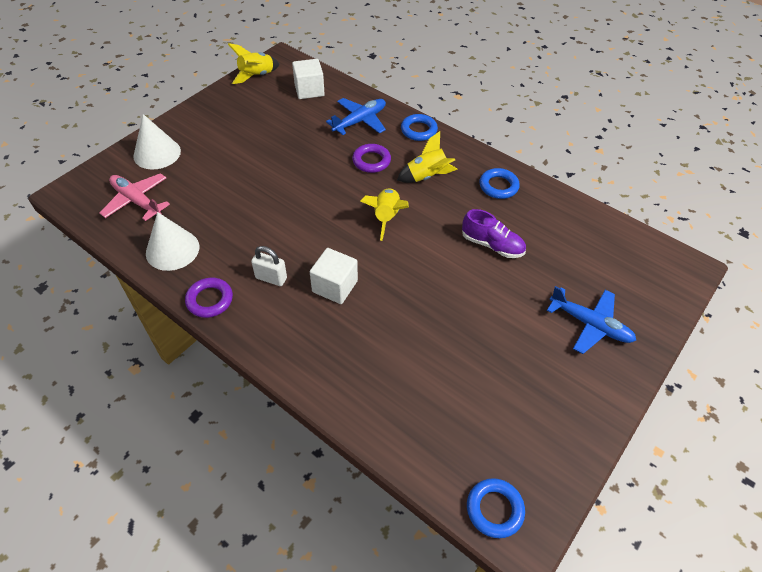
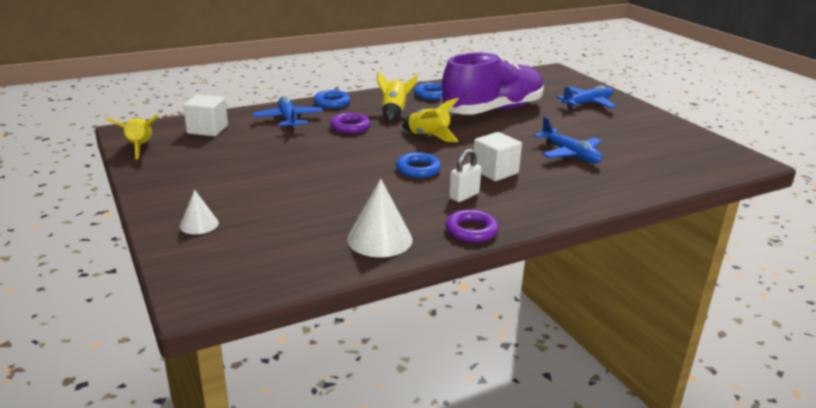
camera: 65 degrees left, 25 degrees down
(136, 201) = (273, 249): pink plane -> none
(157, 153) = (199, 224): white cone -> white cone, size x0.59
(416, 337) = (570, 154): none -> blue plane
(492, 245) = (492, 111): purple shoe -> purple shoe, size x2.14
(494, 509) = (731, 164): blue ring -> blue ring (418, 169)

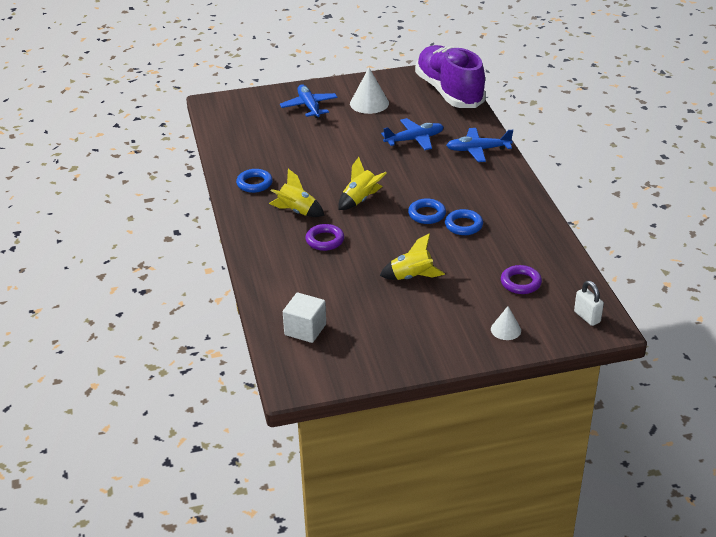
camera: 75 degrees left, 10 degrees up
(140, 147) = (341, 373): yellow rocket -> yellow rocket (412, 277)
(288, 119) = (294, 276): blue plane -> blue plane (477, 150)
(332, 103) = (255, 246): blue ring -> blue ring (463, 225)
(379, 239) = (538, 245): white cone -> white cone (369, 103)
(464, 196) = (477, 200): white padlock -> white padlock (587, 317)
(471, 230) = (529, 205): purple ring -> purple ring (520, 283)
(492, 111) = (310, 157): purple shoe -> purple shoe (449, 92)
(495, 171) = (438, 179): white cube -> none

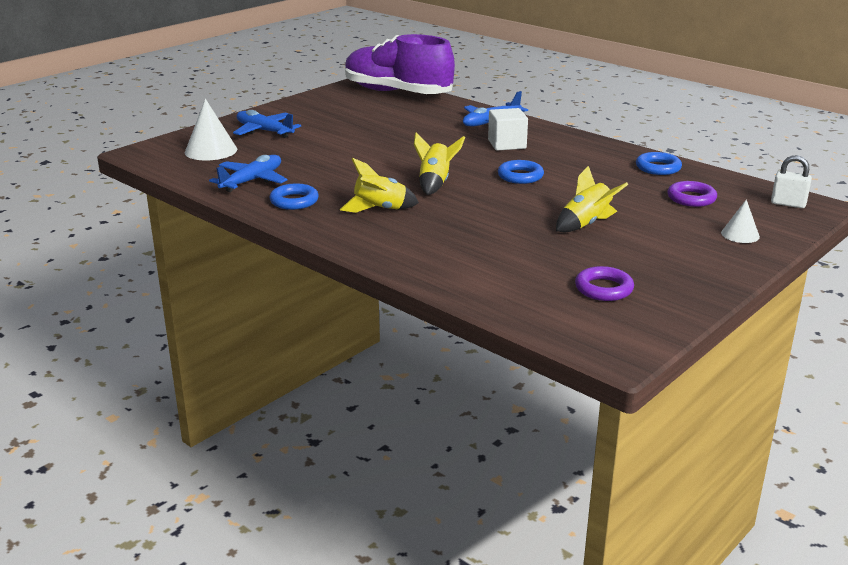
camera: 35 degrees left, 10 degrees down
(305, 329) = (550, 300): white cube -> white cube (507, 144)
(325, 240) = (449, 223): purple ring -> purple ring (603, 289)
(369, 103) = (328, 116): white cone -> white cone (211, 150)
(414, 139) = (417, 129): blue plane -> blue plane (252, 181)
(463, 225) = (568, 174): blue ring -> blue ring (658, 168)

